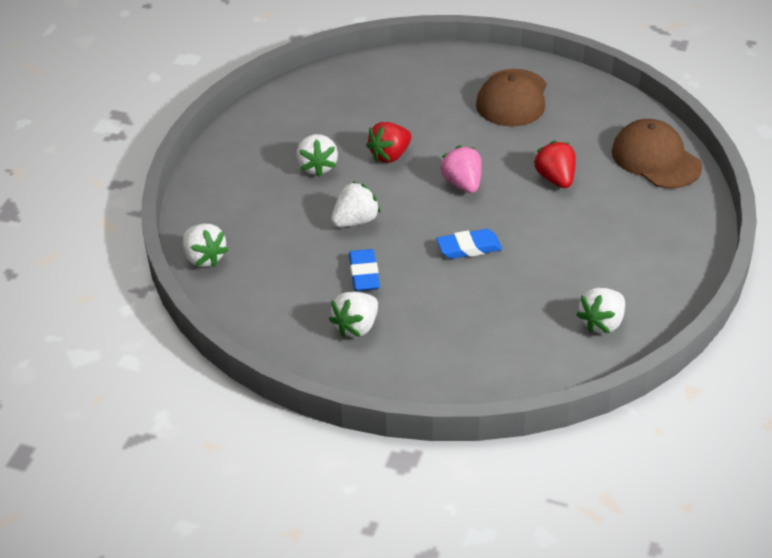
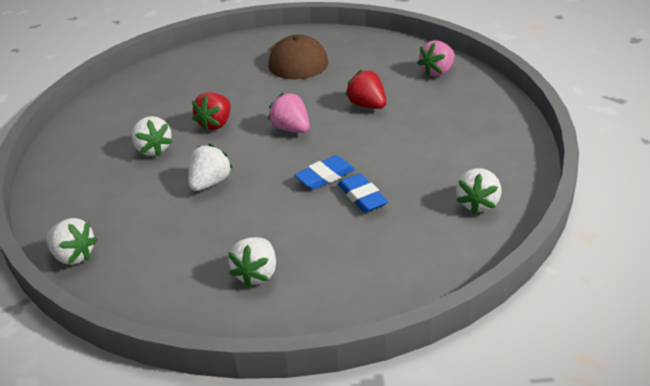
camera: 20 degrees left, 5 degrees down
(364, 274) = (240, 225): blue eraser -> blue eraser (362, 197)
(655, 159) = (437, 71): brown cap -> pink strawberry

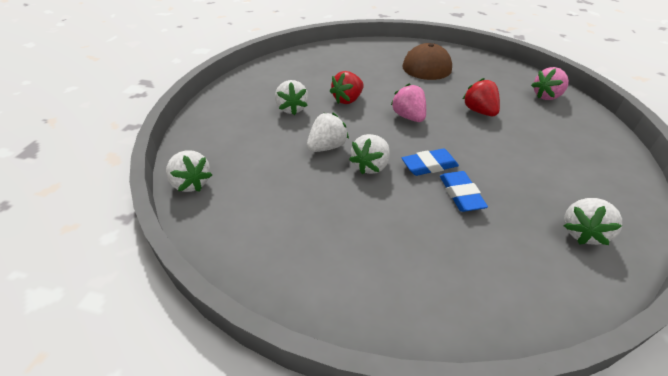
camera: 15 degrees right, 5 degrees up
(256, 274) = (340, 248): white strawberry -> white strawberry (370, 166)

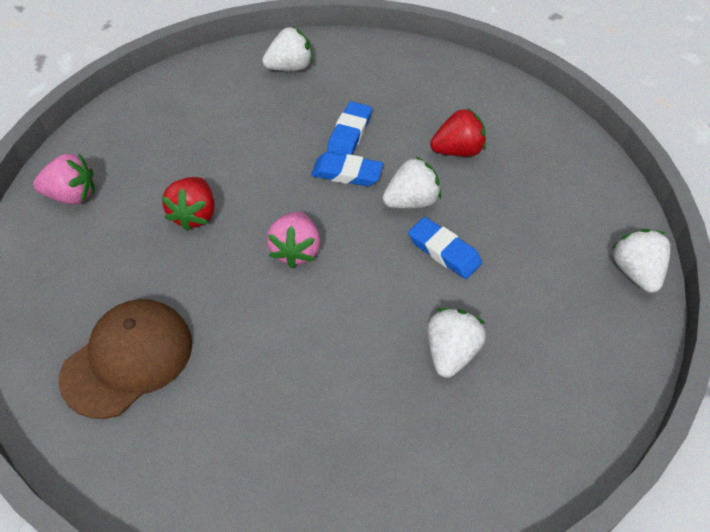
camera: 150 degrees left, 10 degrees up
(327, 147) = (444, 251): white strawberry -> blue eraser
(347, 100) = (350, 330): red strawberry -> red strawberry (457, 151)

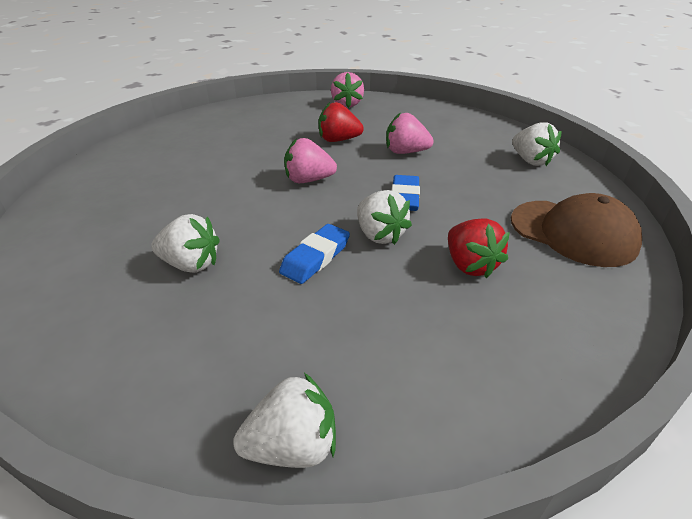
camera: 85 degrees right, 15 degrees down
(128, 359) = (217, 134): brown cap -> brown cap (573, 232)
(246, 157) = (405, 152): none -> pink strawberry
(349, 133) = (459, 196): blue eraser -> none

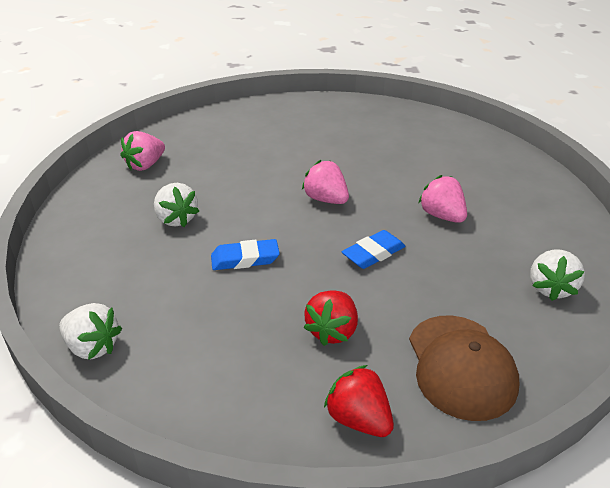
camera: 45 degrees right, 0 degrees up
(338, 140) = (403, 175): red strawberry -> red strawberry (359, 419)
(347, 104) = (468, 142): pink strawberry -> pink strawberry (145, 165)
(380, 235) = (308, 270): white strawberry -> none

